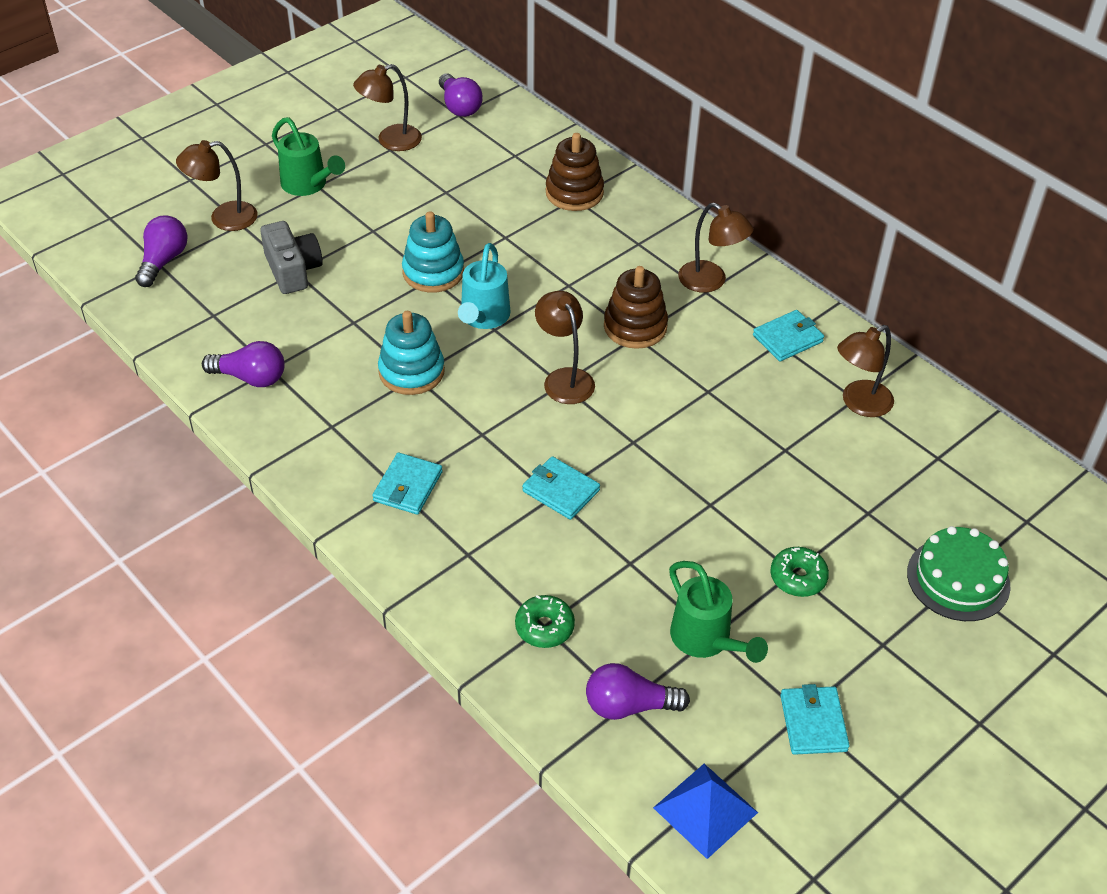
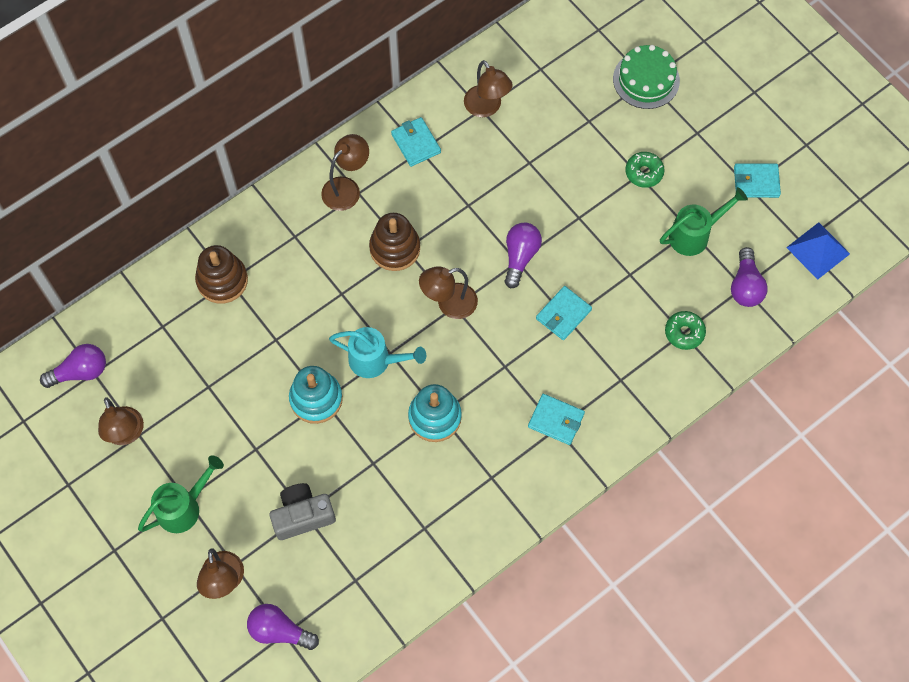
camera: 85 degrees left, 20 degrees up
(250, 378) = (434, 543): purple light bulb -> purple light bulb (520, 257)

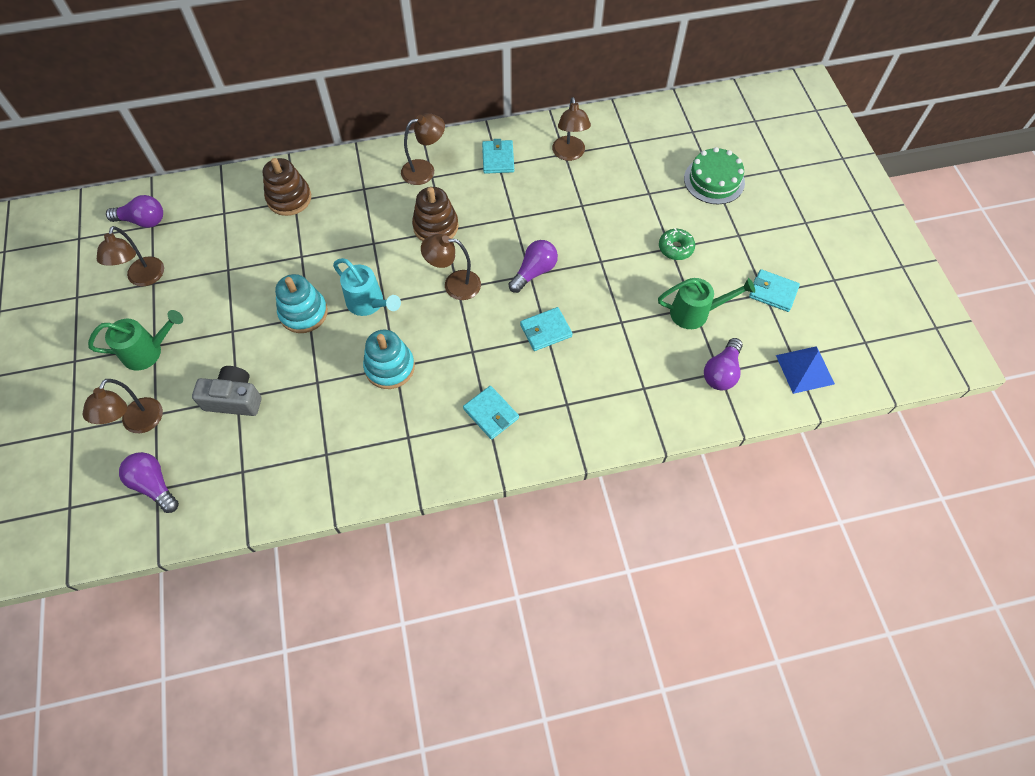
camera: 25 degrees right, 5 degrees down
(684, 332) = (645, 388): green donut -> none

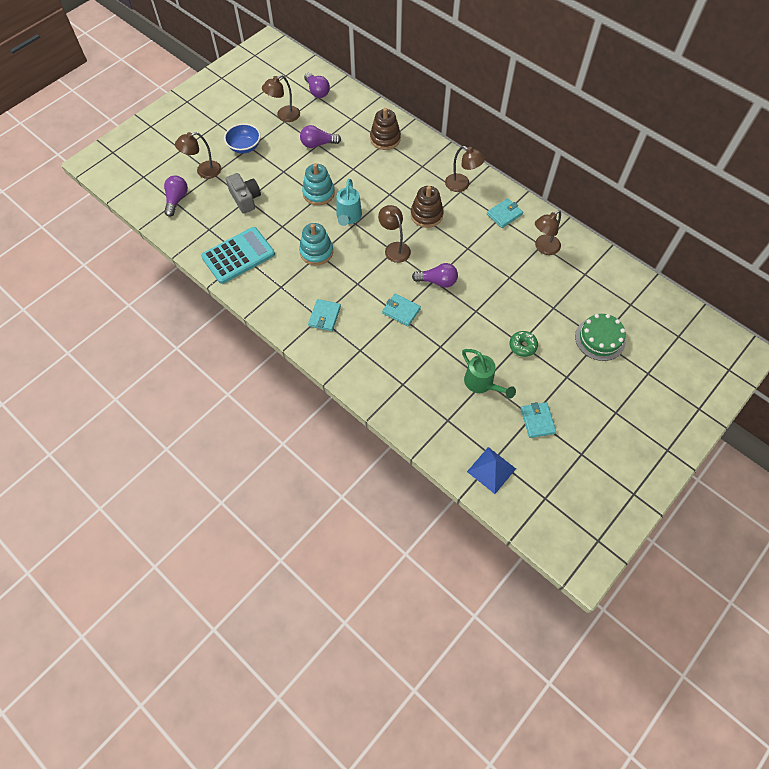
camera: 55 degrees right, 0 degrees up
(148, 351) = (244, 147): green watering can -> blue bowl
(318, 459) = (238, 256): none -> turquoise calculator
(721, 372) = (449, 421): purple light bulb -> purple light bulb (318, 144)

